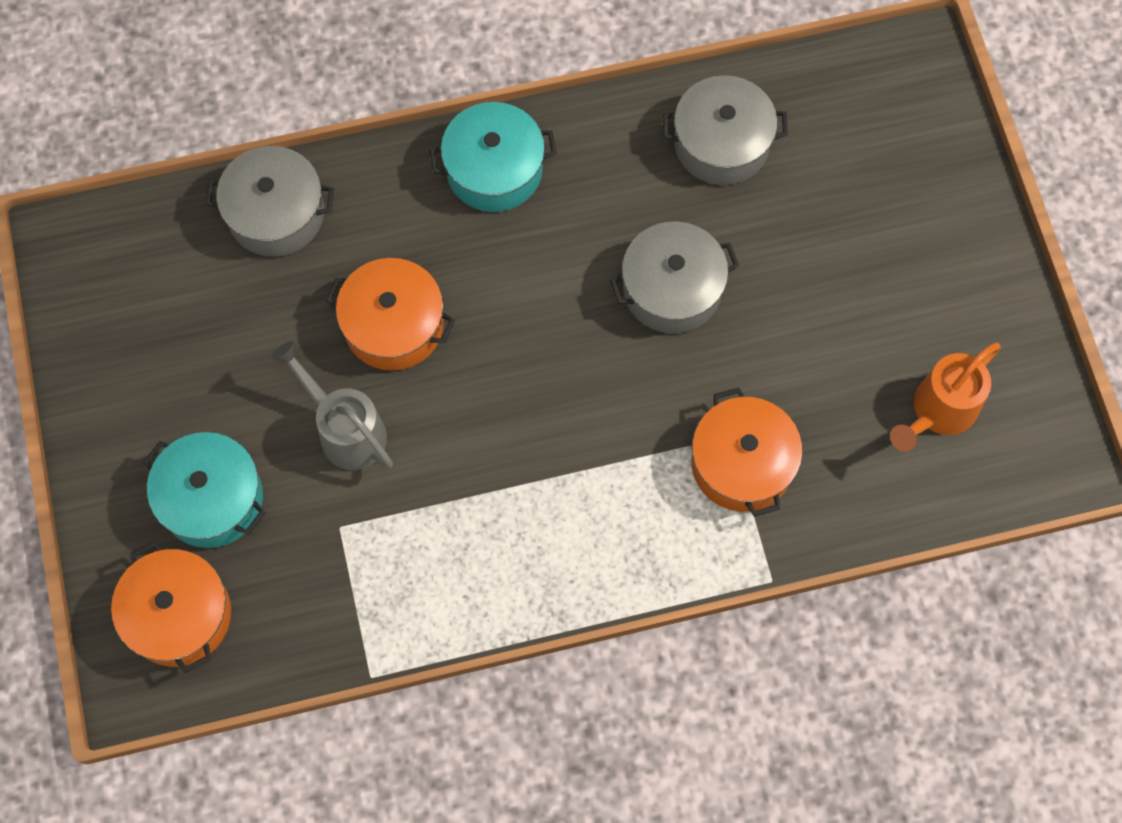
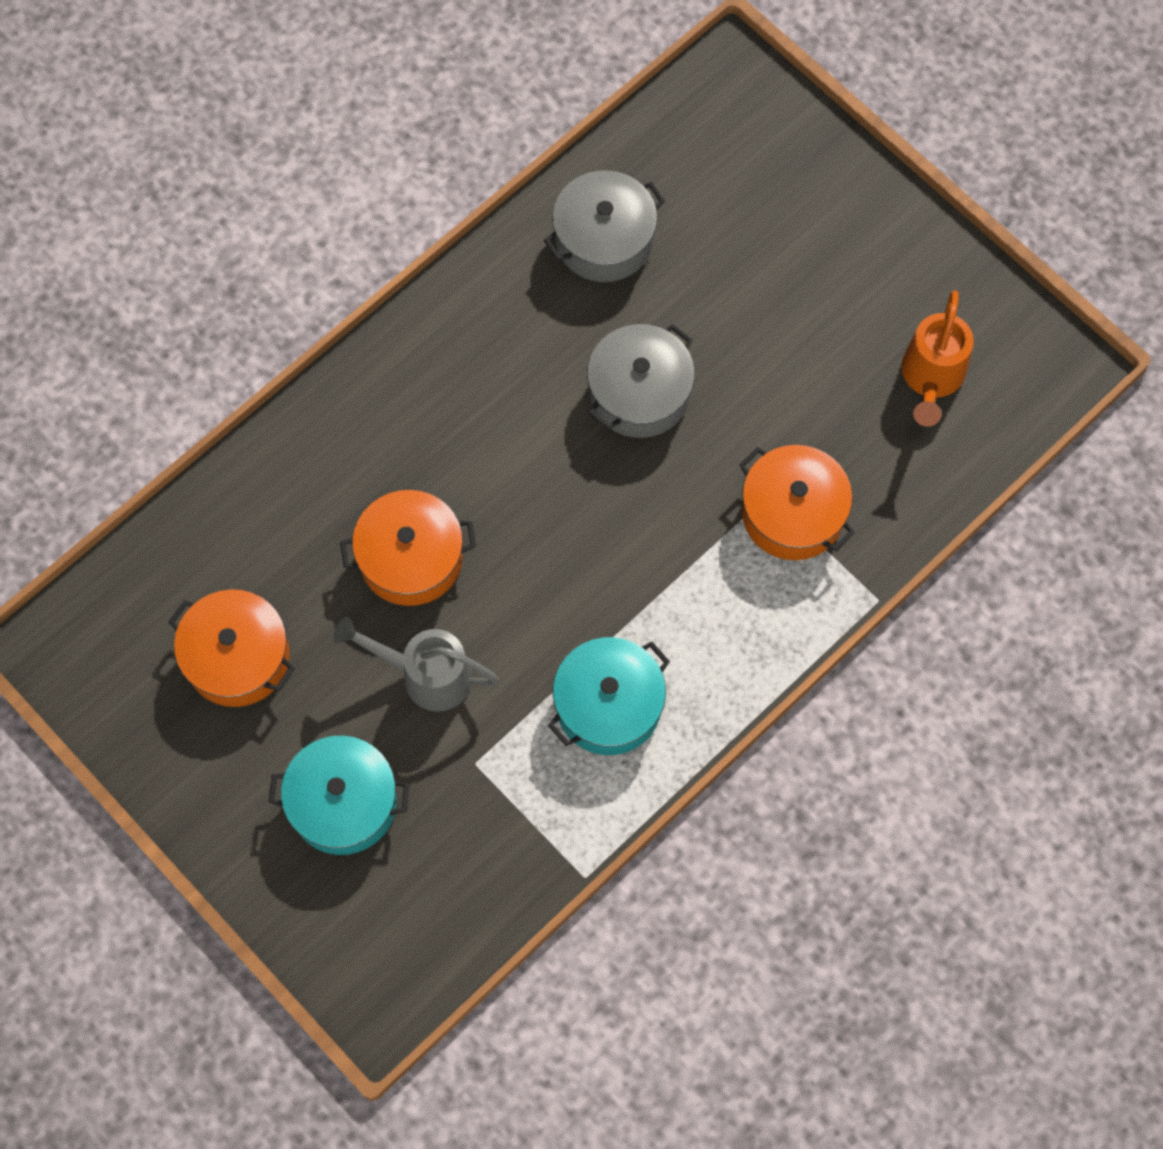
camera: 30 degrees left, 0 degrees up
(179, 615) = (379, 921): orange pot -> orange pot (237, 657)
(276, 214) = (238, 515): grey pot -> none
(494, 170) = (414, 370): turquoise pot -> turquoise pot (608, 705)

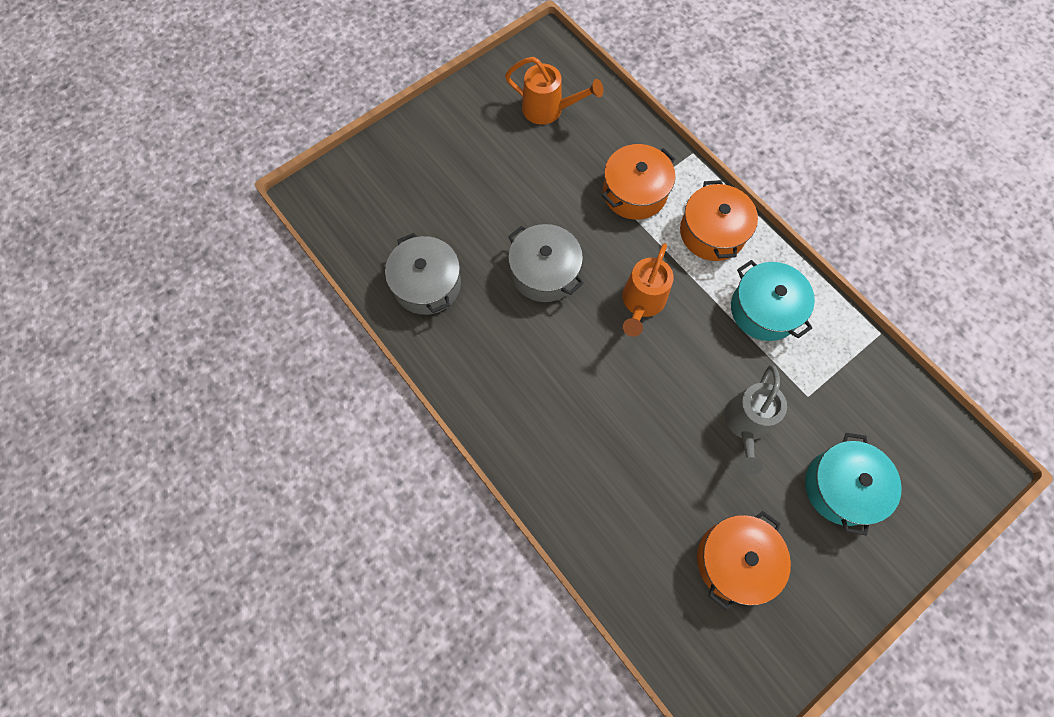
camera: 85 degrees left, 0 degrees up
(411, 558) = (659, 429): orange pot -> orange pot (712, 232)
(603, 529) = (642, 302): none -> orange watering can

